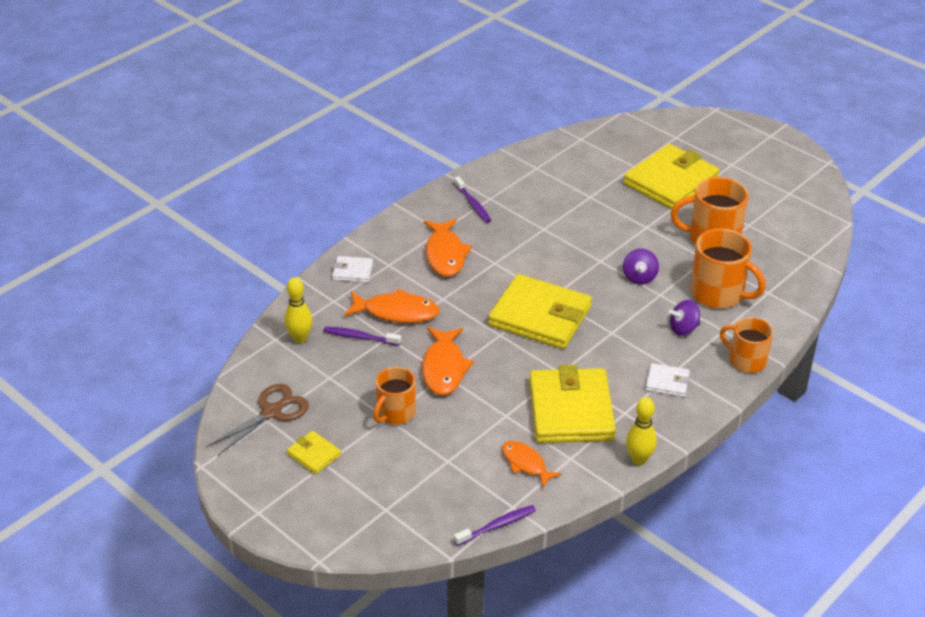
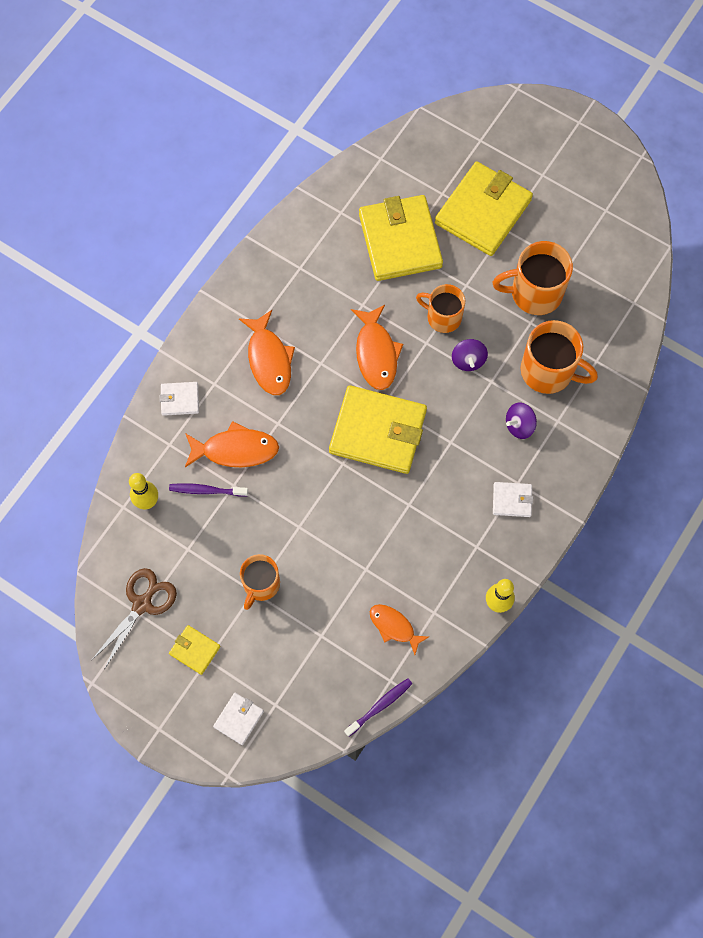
camera: 10 degrees left, 30 degrees up
(344, 515) = (238, 719): none -> white wallet
(444, 368) = (296, 518): orange fish -> orange fish (376, 353)
(473, 204) = (284, 279): purple toothbrush -> none
(570, 410) = (426, 552): yellow wallet -> yellow wallet (400, 241)
(746, 361) = (583, 459): orange mug -> orange mug (443, 317)

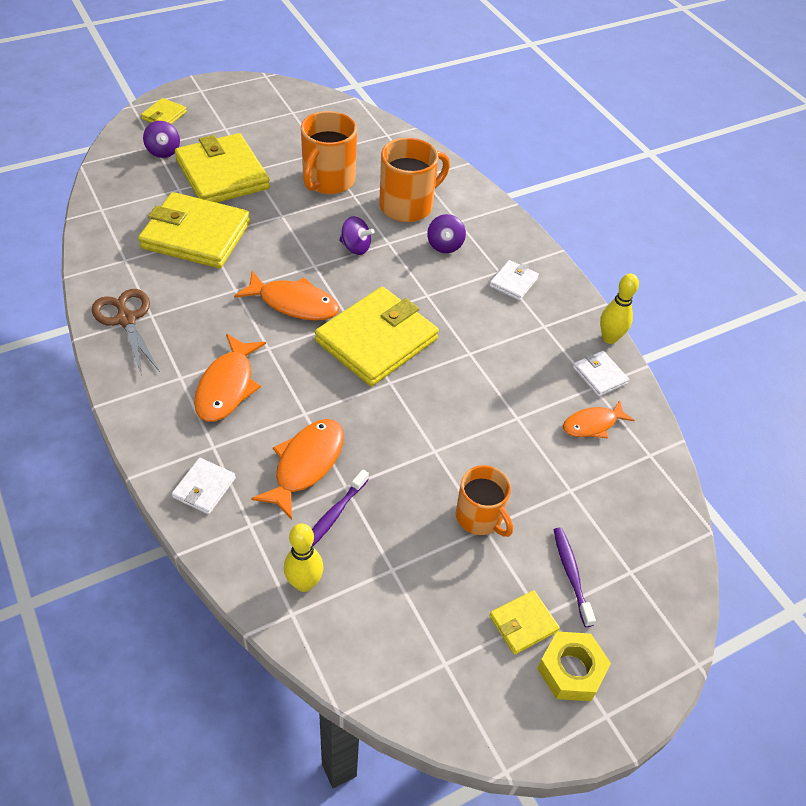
camera: 65 degrees left, 20 degrees down
(142, 604) = (431, 654): brown scissors -> brown scissors (126, 319)
(178, 694) = (571, 670): none -> yellow nut
(238, 719) = (631, 618): white wallet -> white wallet (599, 375)
(269, 359) = (227, 386): orange fish -> orange fish turned 90 degrees clockwise
(379, 706) = (674, 477): purple toothbrush -> purple toothbrush (571, 575)
(443, 317) = (299, 243): orange mug -> none
(478, 151) = (163, 151): none -> purple spinning top
(523, 120) = (164, 115): none -> yellow wallet

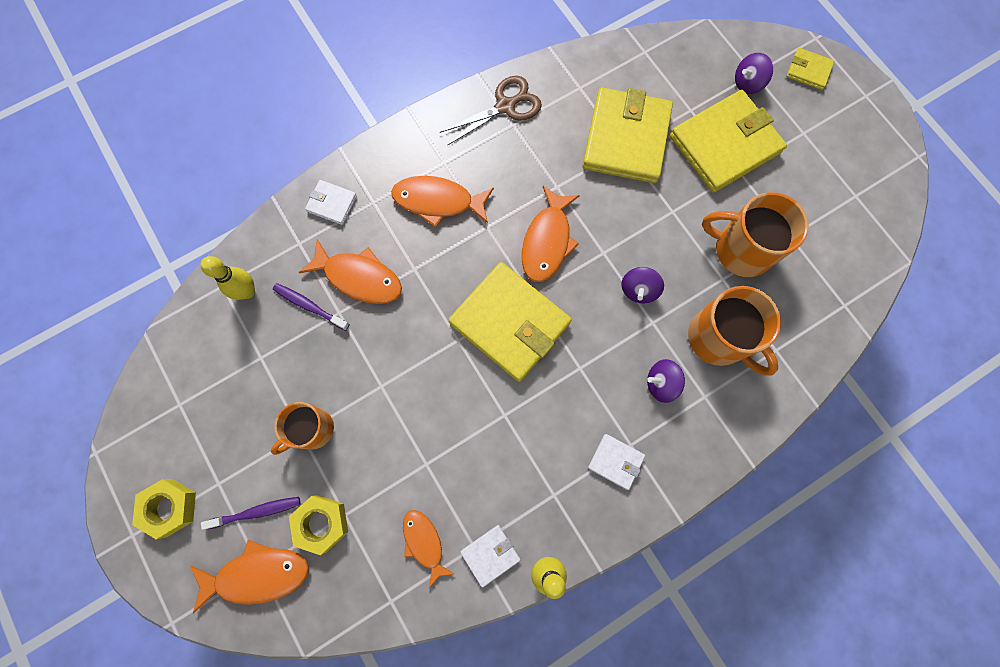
camera: 90 degrees right, 25 degrees up
(523, 624) = (211, 468): yellow wallet -> none
(579, 511) = (321, 523): none -> yellow nut
(637, 573) = (258, 574): none -> orange fish

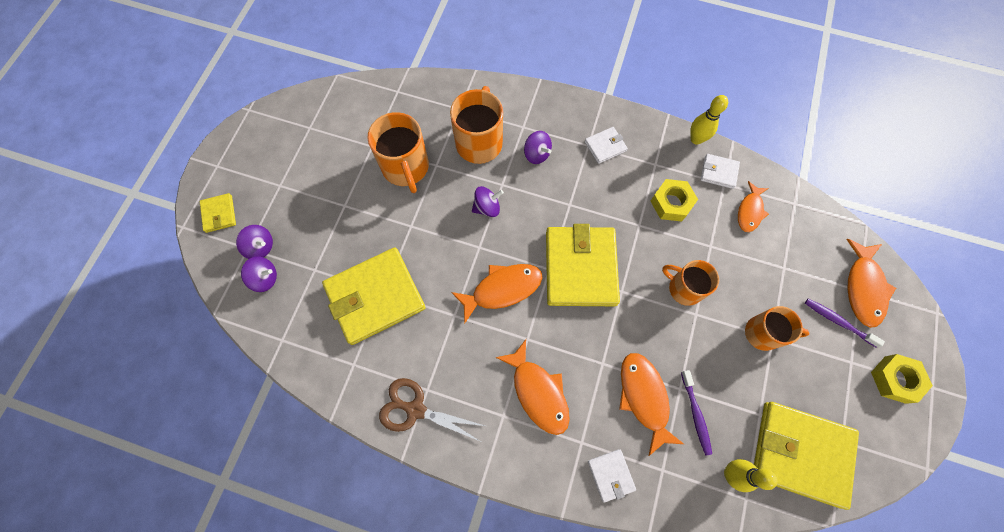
camera: 130 degrees left, 5 degrees down
(258, 574) = (863, 288): orange fish -> orange fish turned 120 degrees counterclockwise
(321, 523) = (802, 277): yellow nut -> yellow nut (671, 203)
(411, 398) = (684, 288): none -> orange mug
(615, 461) = (605, 146): white wallet -> white wallet turned 75 degrees clockwise
(712, 70) = (265, 278): none -> purple spinning top
(724, 144) = (328, 228): yellow wallet -> yellow wallet (800, 453)

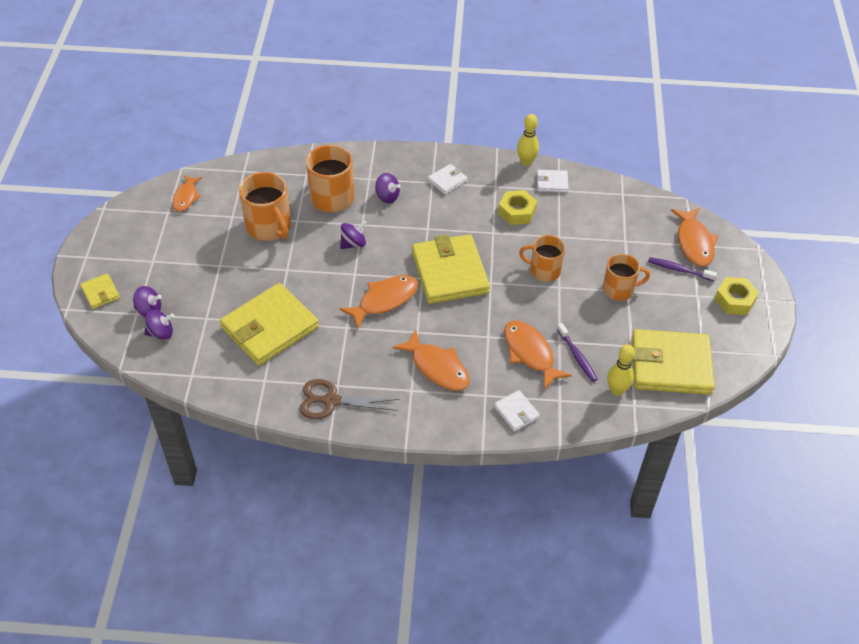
camera: 15 degrees left, 20 degrees down
(750, 211) = (586, 206): orange fish -> orange fish (186, 197)

